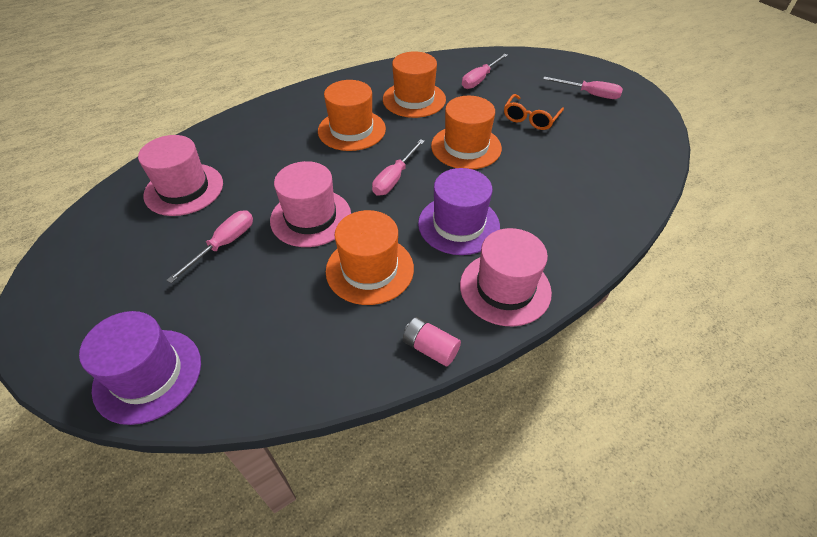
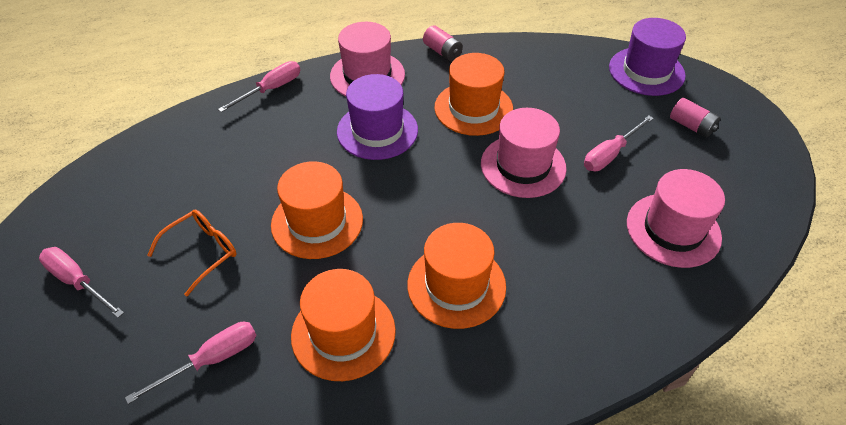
camera: 165 degrees left, 0 degrees up
(122, 296) = (691, 126): none -> pink battery
(394, 178) = (422, 195): pink screwdriver -> pink screwdriver (271, 89)

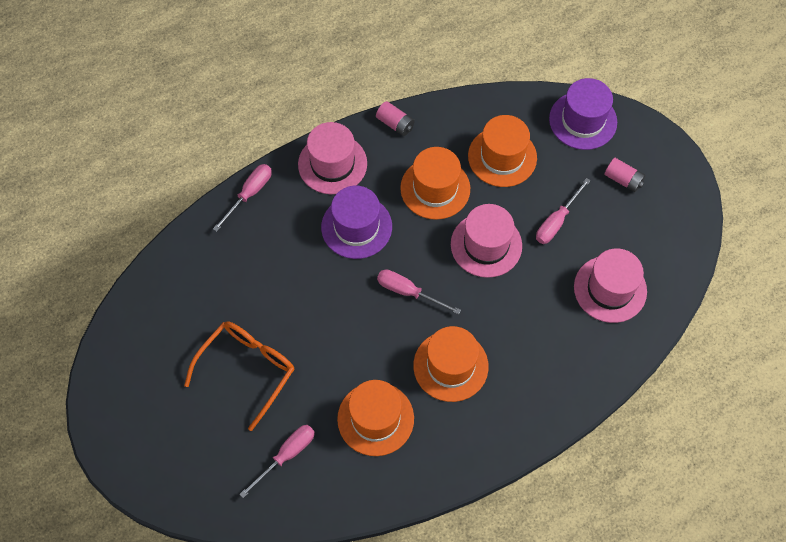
camera: 10 degrees left, 15 degrees up
(77, 282) = (160, 411): pink screwdriver -> pink screwdriver (408, 292)
(202, 252) = (247, 369): orange glasses -> orange glasses, size x1.52
(317, 222) = (330, 327): orange hat -> orange hat (502, 157)

